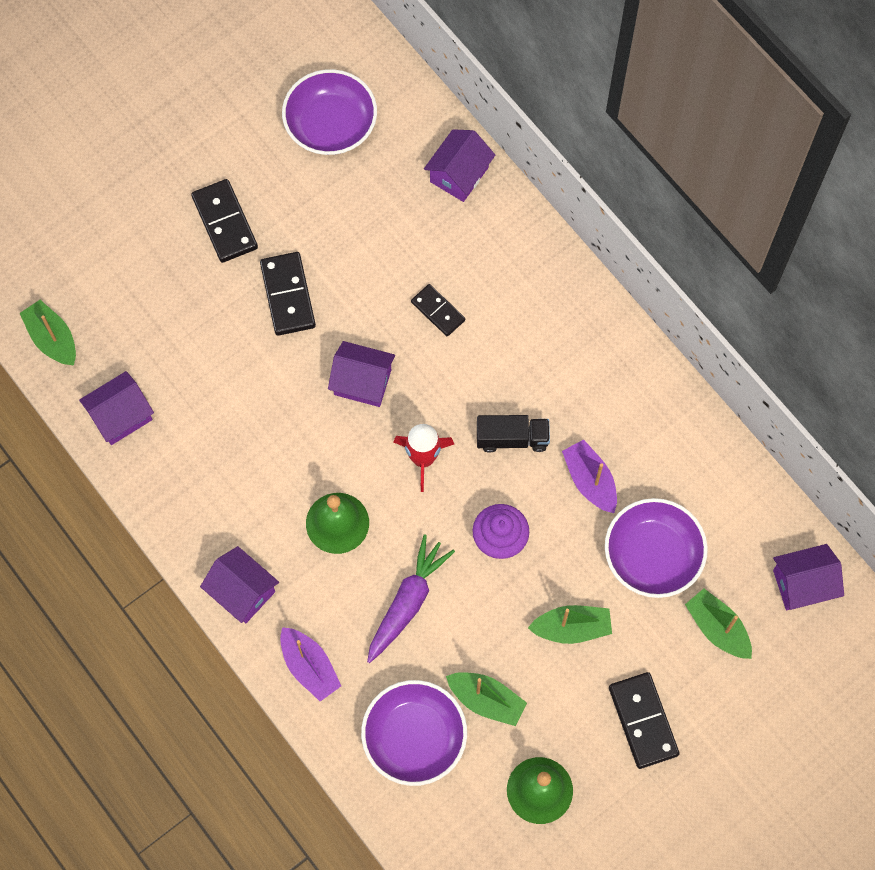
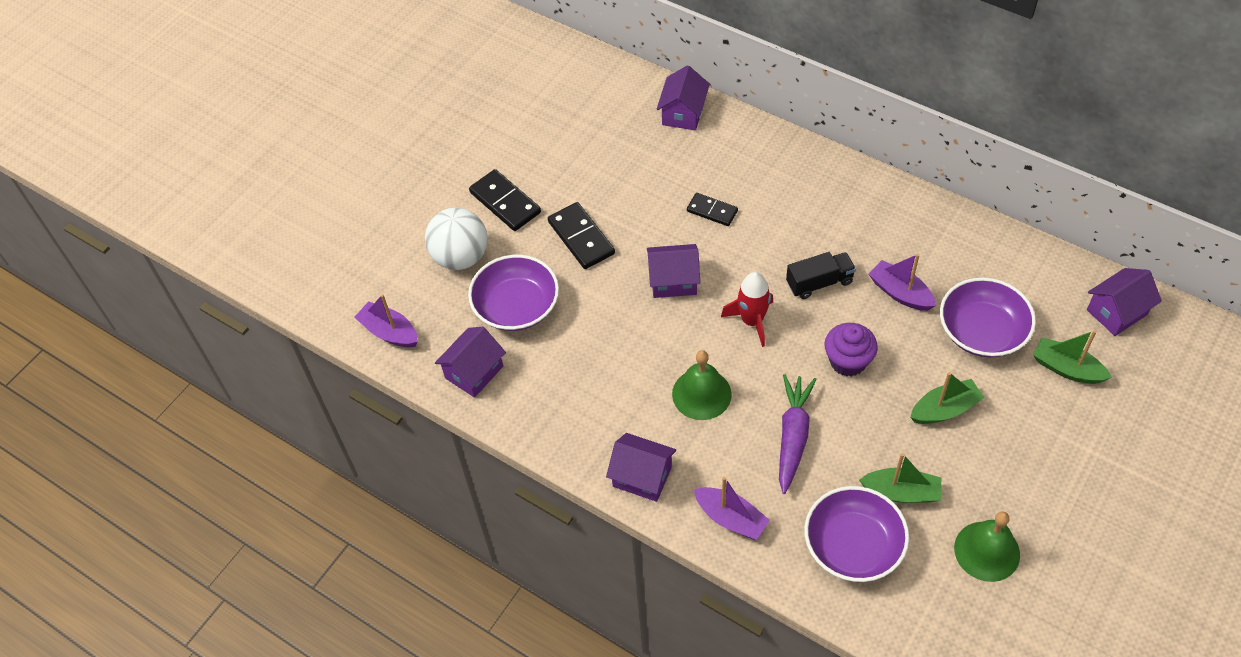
camera: 15 degrees left, 15 degrees down
(52, 339) = (389, 332): green boat -> purple boat
(155, 274) = (460, 257): none -> white ball
(331, 125) = (563, 111): purple bowl -> purple bowl (516, 306)
(643, 721) = (1045, 462): black domino -> none

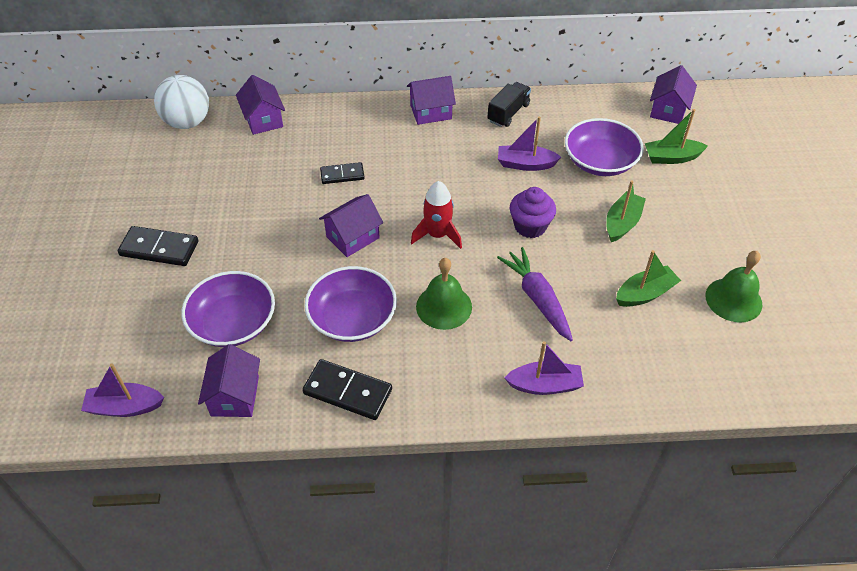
camera: 40 degrees left, 5 degrees down
(460, 257) = (149, 310): white ball -> white ball (187, 122)
(581, 238) = (249, 243): black domino -> black domino (347, 392)
(642, 476) = (449, 395): purple house -> purple house (431, 112)
(819, 282) = (464, 185): black truck -> black truck (508, 113)
(853, 545) = (647, 350): purple bowl -> purple bowl (352, 318)

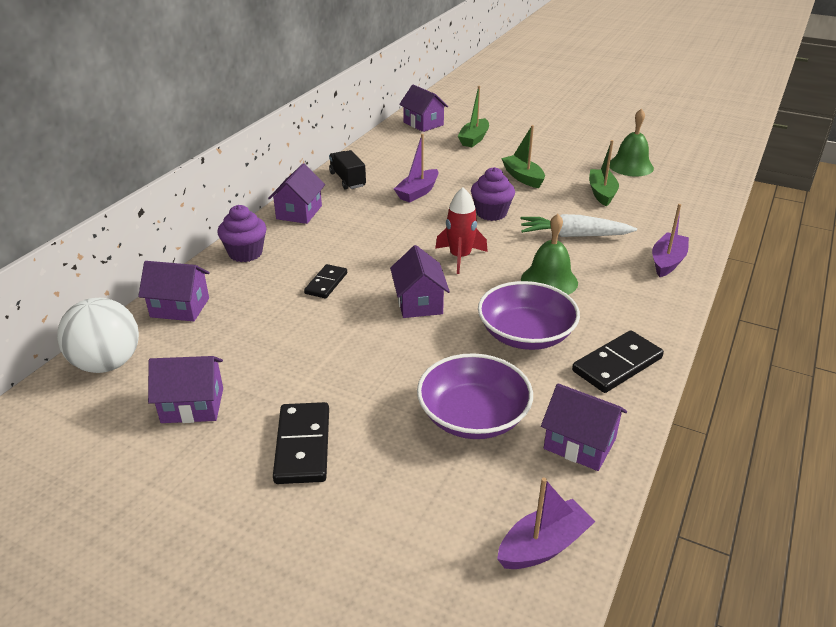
camera: 60 degrees left, 15 degrees down
(125, 407) = (543, 546): purple boat -> purple boat turned 150 degrees counterclockwise
(159, 248) = (302, 445): black domino -> black domino turned 45 degrees counterclockwise
(170, 180) = (192, 405): none -> purple house
(350, 114) = (245, 253): none -> purple cupcake
(537, 298) = (573, 235): purple carrot -> white carrot
(600, 162) = (449, 164): purple bowl -> none

